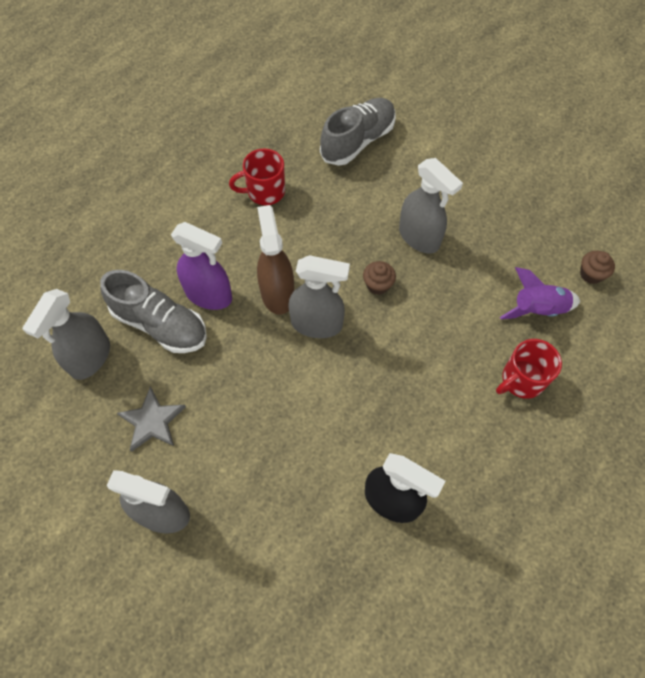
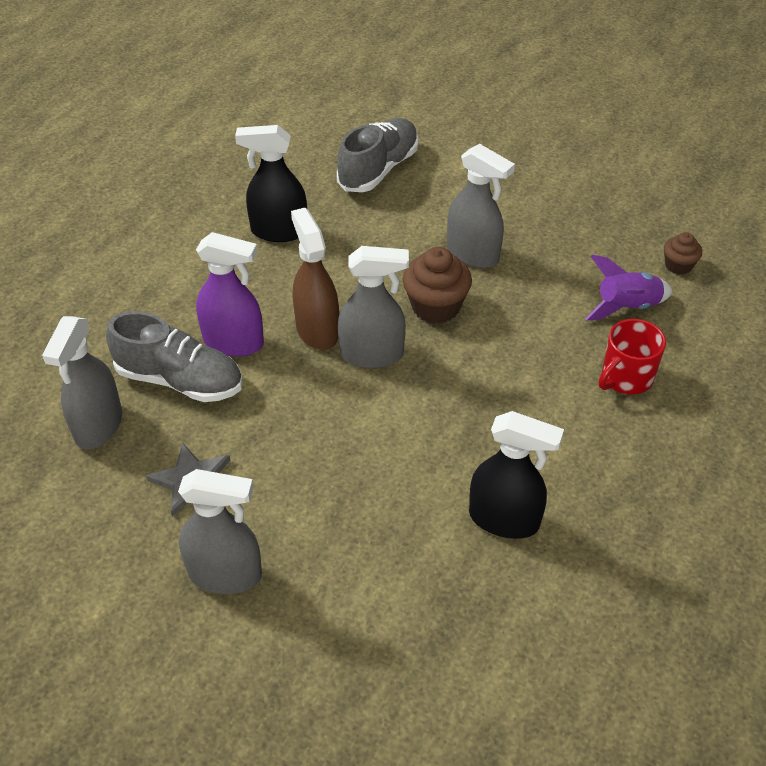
camera: 10 degrees left, 15 degrees down
(264, 192) = (278, 231): red mug -> black spray bottle
(378, 285) = (435, 306): brown cupcake -> brown cupcake, size x1.74

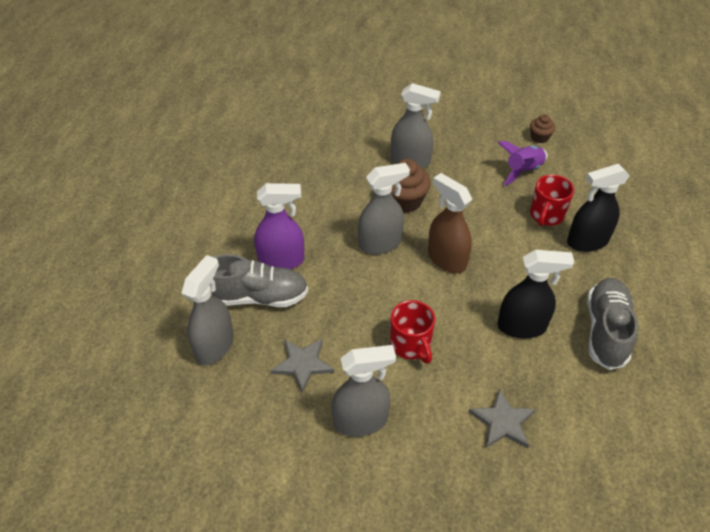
camera: 20 degrees left, 0 degrees up
(98, 426) = (215, 346): grey spray bottle -> grey spray bottle turned 150 degrees counterclockwise
(278, 231) = (272, 177): black spray bottle -> black spray bottle (587, 242)
(317, 330) = (334, 237): brown spray bottle -> brown spray bottle (446, 259)
(340, 498) = (411, 345): none -> red mug
(378, 169) = (319, 120): grey shoe -> grey shoe (606, 331)
(407, 635) = (502, 422): none -> grey star

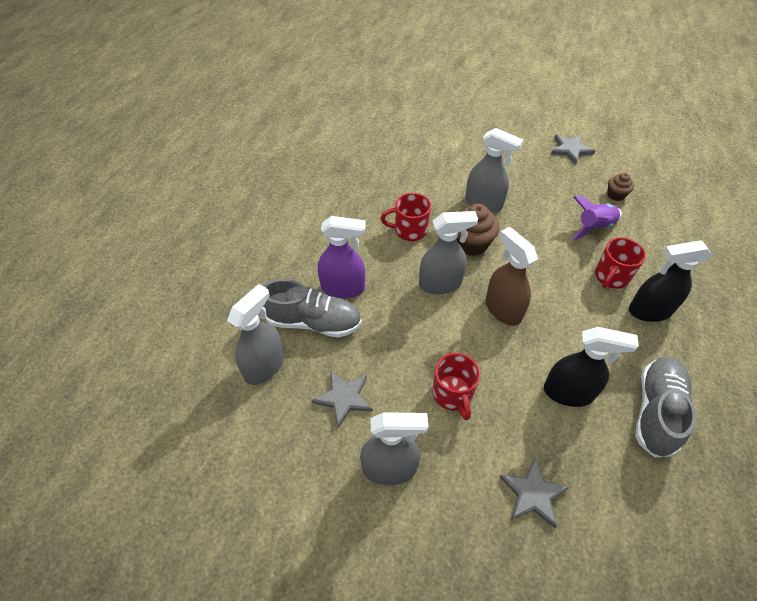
camera: 10 degrees right, 5 degrees up
(339, 196) = (409, 230): none -> red mug
(489, 99) = (570, 149): none -> grey star

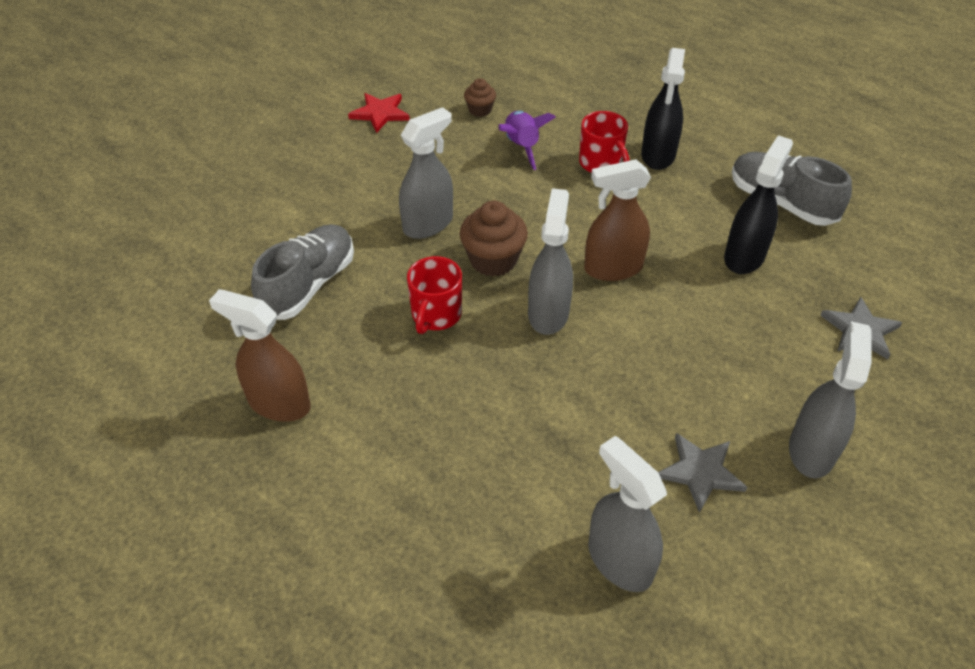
camera: 70 degrees left, 5 degrees down
(313, 322) = (559, 476): grey shoe -> grey shoe (309, 285)
(316, 188) = (278, 403): none -> brown spray bottle
(343, 288) = (510, 423): purple spray bottle -> none
(452, 394) = (722, 356): red mug -> none
(570, 149) = (380, 113): grey star -> red star

